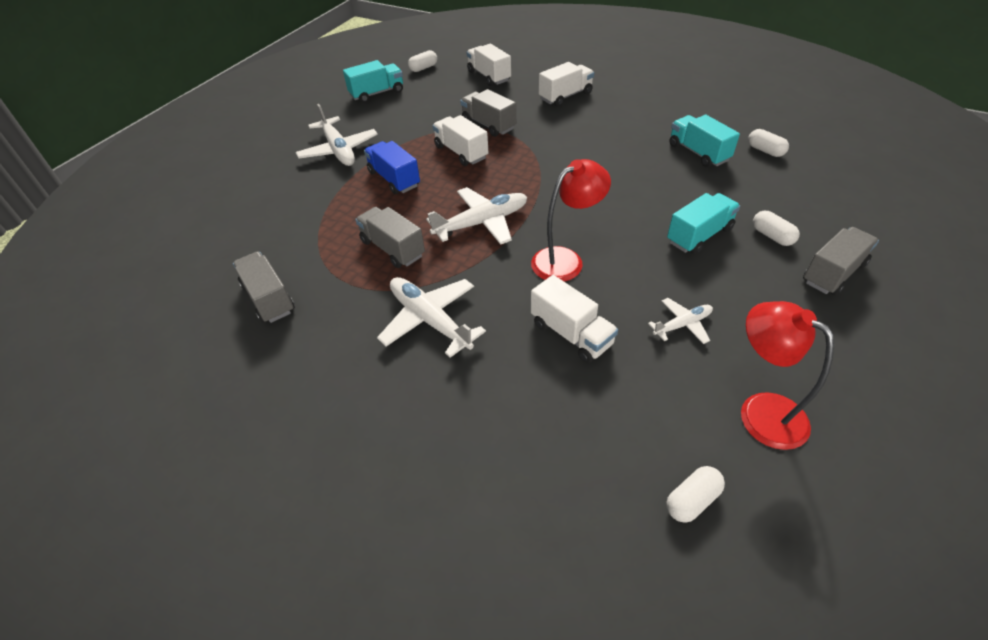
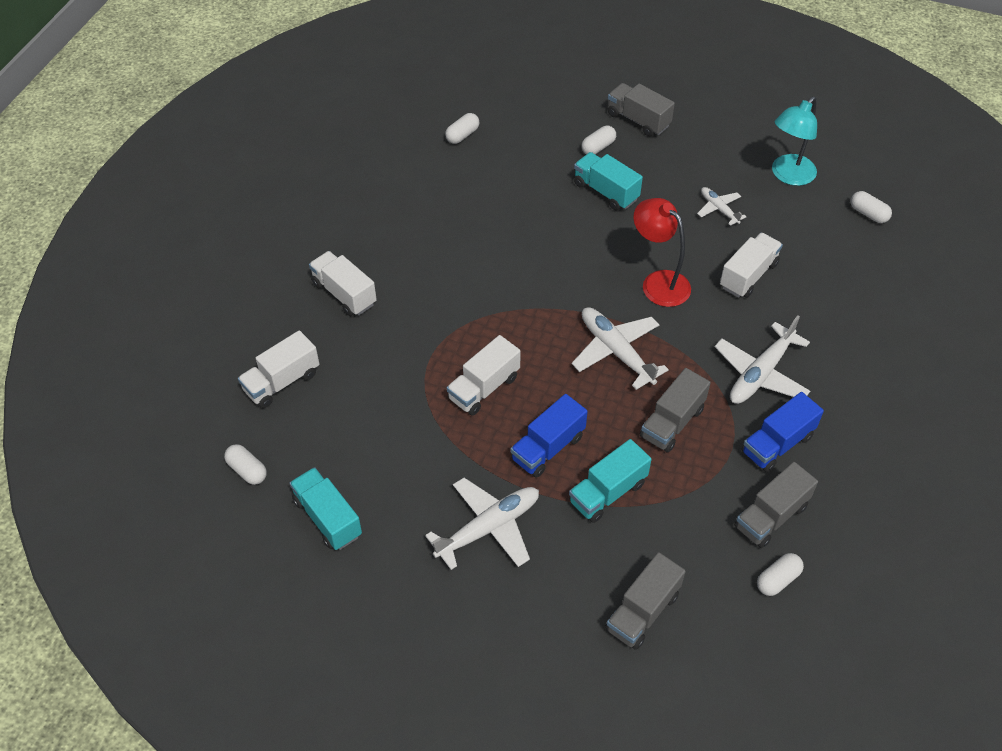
camera: 100 degrees left, 5 degrees up
(209, 292) = (777, 580): none -> white capsule
(341, 317) = (777, 444): none -> blue truck
(488, 125) = (418, 367): grey truck -> grey truck (642, 612)
(698, 153) = (470, 182): turquoise truck -> turquoise truck (607, 492)
(760, 411) = (788, 176): red lamp -> turquoise lamp

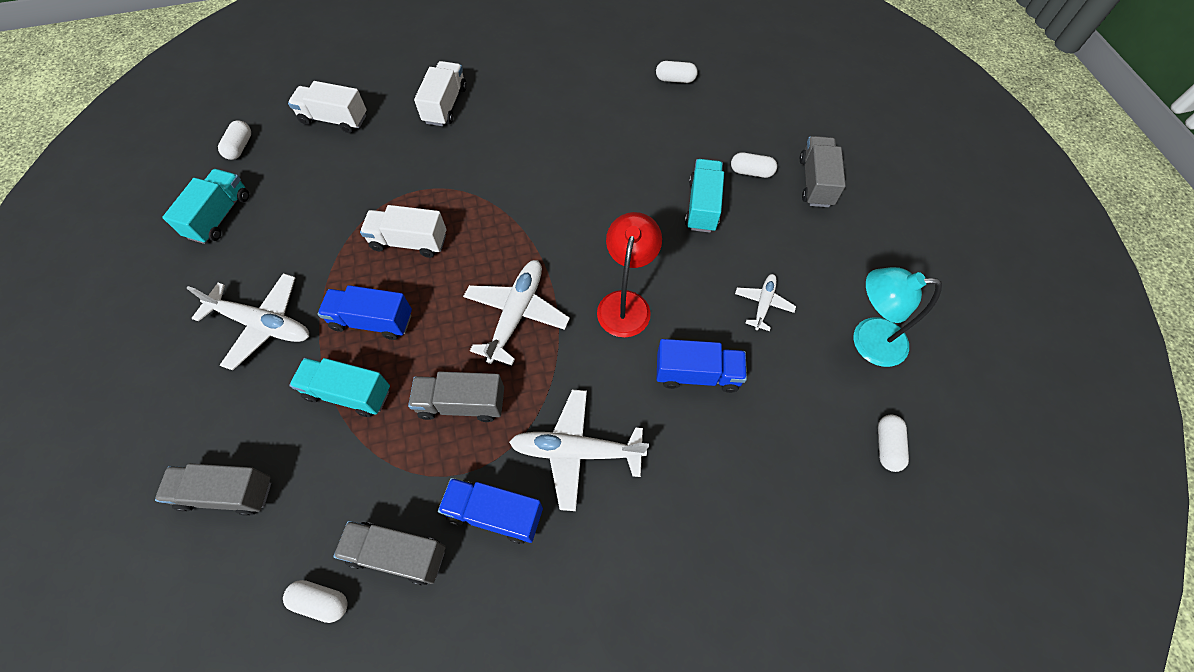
camera: 55 degrees right, 10 degrees up
(748, 275) = (697, 374): white truck -> blue truck

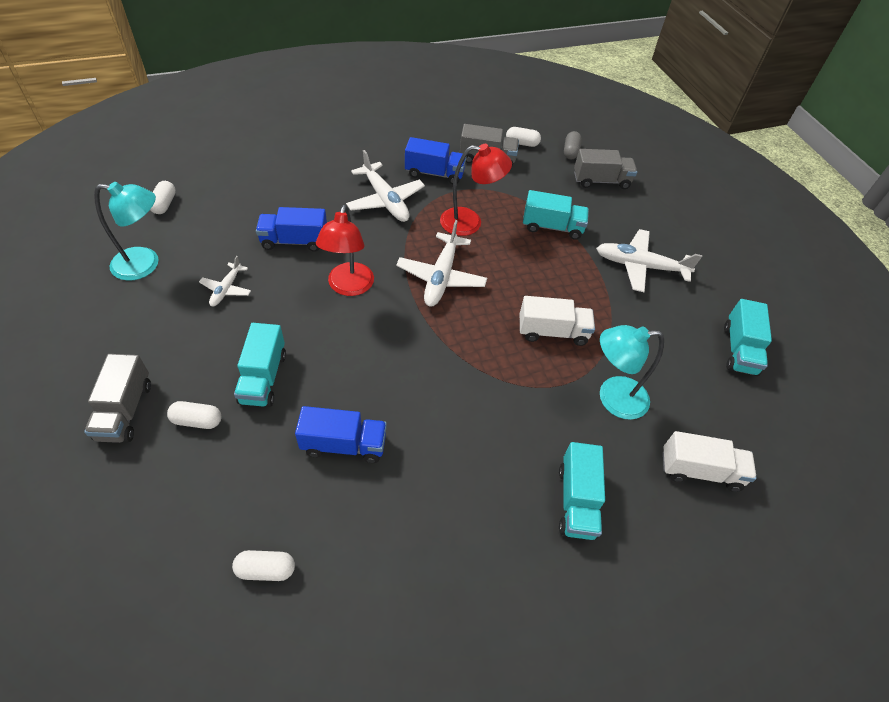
camera: 170 degrees right, 10 degrees down
(240, 147) = (778, 427): white capsule -> none
(241, 575) = (570, 152): none -> grey capsule
(372, 321) = (556, 270): blue truck -> blue truck (344, 444)
(378, 176) = (612, 398): none -> turquoise lamp
(445, 105) = (576, 501): white truck -> turquoise truck
(462, 404) = (470, 222): grey truck -> red lamp
(577, 451) = (385, 200): white plane -> white plane turned 60 degrees clockwise

